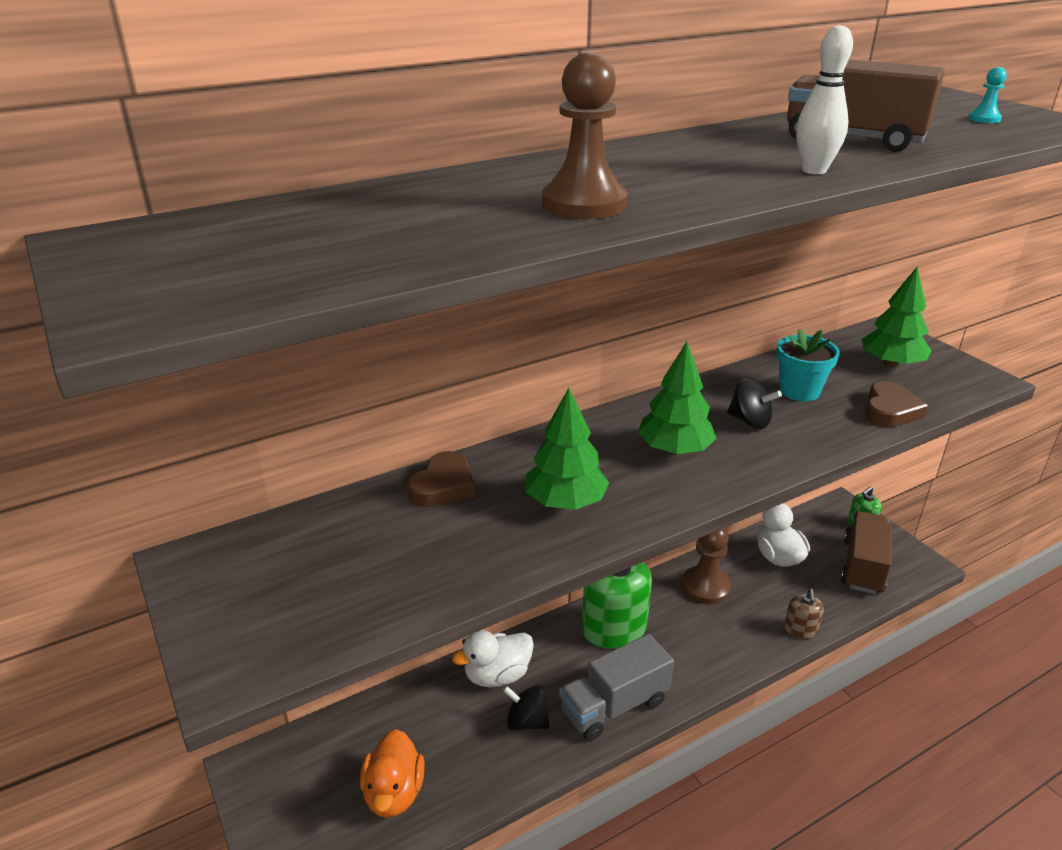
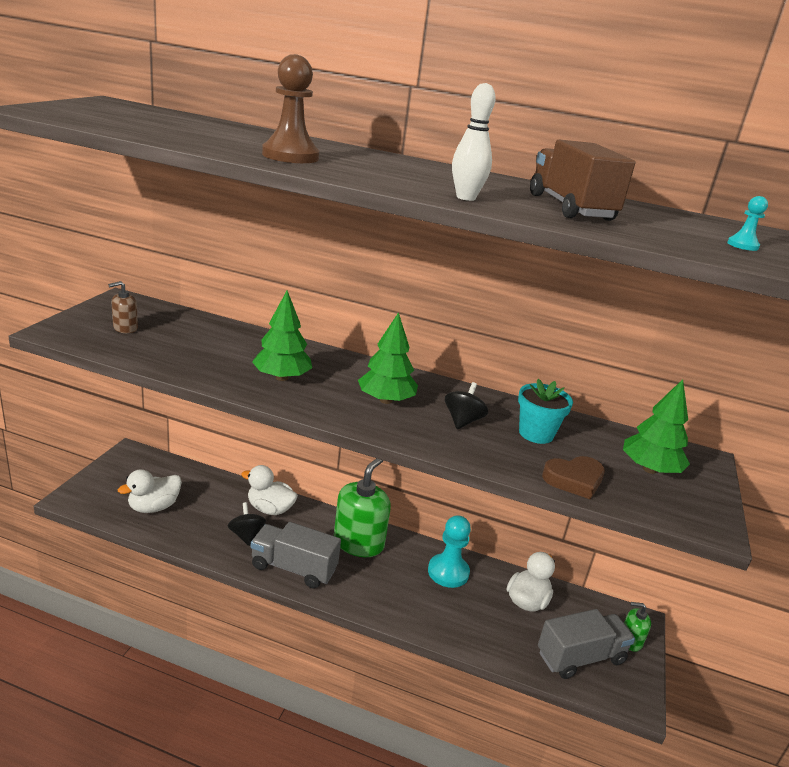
camera: 45 degrees right, 5 degrees down
(394, 793) = (154, 507): orange duck -> white duck
(443, 486) = (252, 339): brown heart -> none
(705, 587) = (448, 572): brown pawn -> turquoise pawn
(750, 421) = (462, 421): black spinning top -> black spinning top turned 150 degrees counterclockwise
(800, 630) = (463, 640): brown soap dispenser -> brown soap dispenser (125, 328)
(862, 566) = (580, 657): brown truck -> grey truck

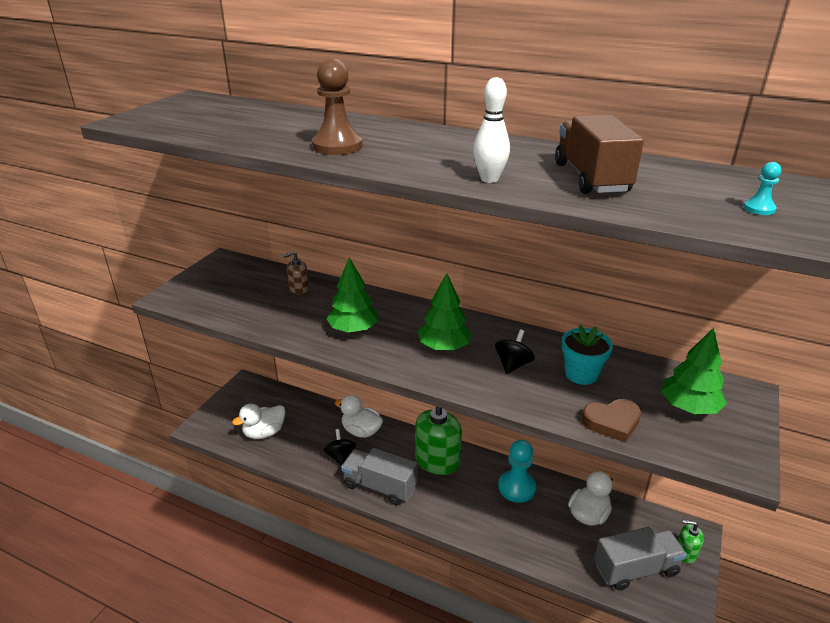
camera: 10 degrees right, 5 degrees up
(125, 328) = (225, 289): brown soap dispenser -> brown soap dispenser (299, 289)

